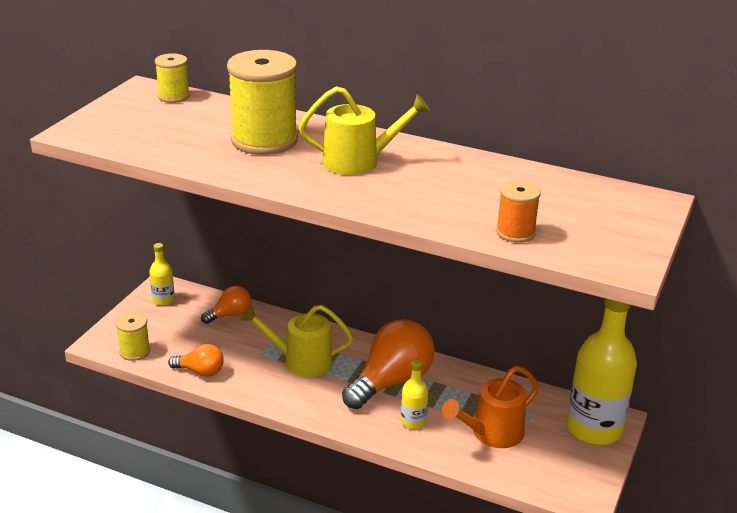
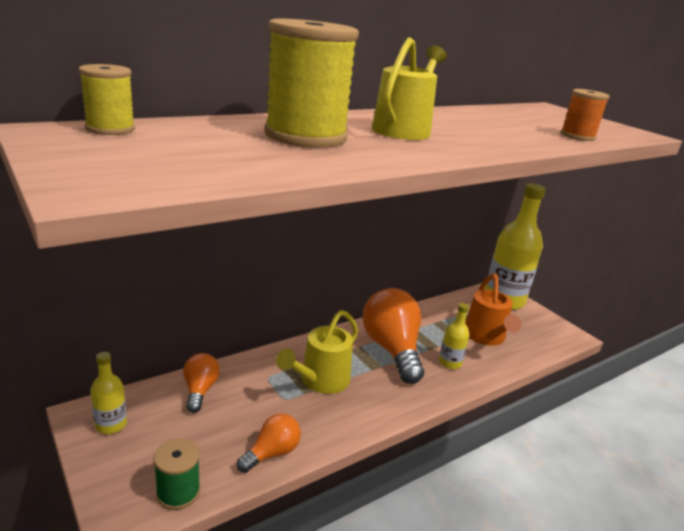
camera: 60 degrees left, 5 degrees down
(135, 351) = (178, 492): yellow spool -> green spool

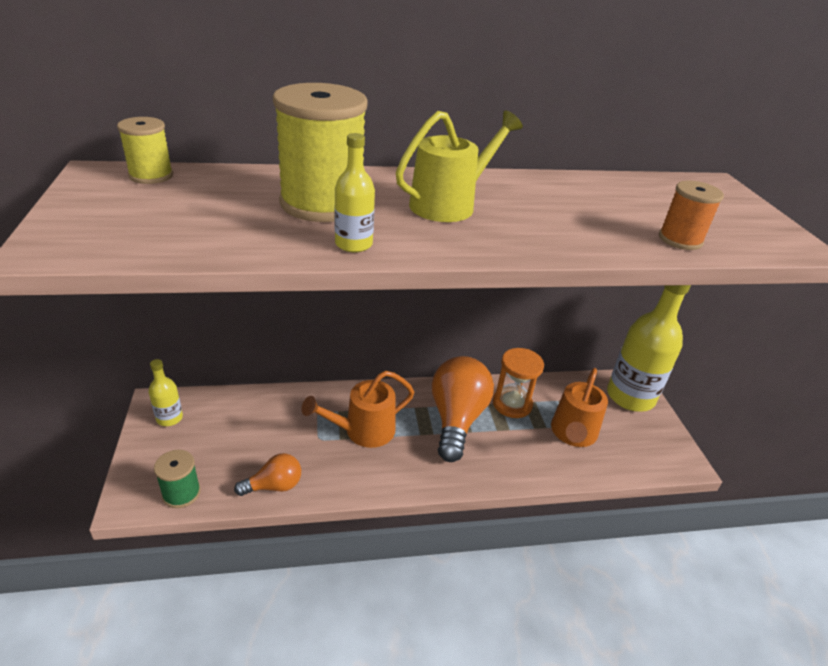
camera: 25 degrees right, 10 degrees up
(200, 390) = (254, 408): orange light bulb -> none
(320, 381) = (363, 431): yellow watering can -> orange watering can
(426, 326) = (512, 404): none -> orange hourglass
(450, 363) = (508, 451): yellow bottle -> yellow bottle (353, 244)

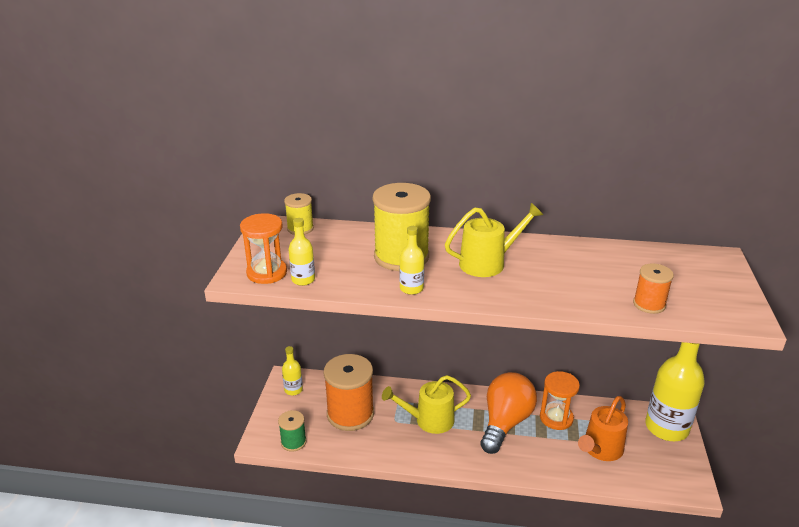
camera: 20 degrees right, 5 degrees down
(101, 239) = (267, 273): none -> orange hourglass
(170, 244) = (303, 280): none -> yellow bottle
(257, 439) = (350, 414): none -> orange spool
(274, 486) = (356, 448): orange light bulb -> none
(363, 431) = (428, 420): orange watering can -> yellow watering can

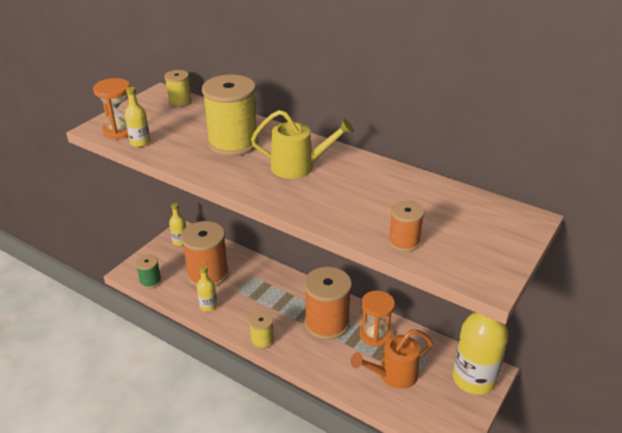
camera: 25 degrees right, 5 degrees up
(411, 288) = (213, 171): yellow bottle -> yellow bottle (208, 306)
(428, 420) = (265, 299): yellow watering can -> none
(458, 461) = (262, 340): none -> yellow spool
(505, 423) = (327, 323): orange light bulb -> orange spool

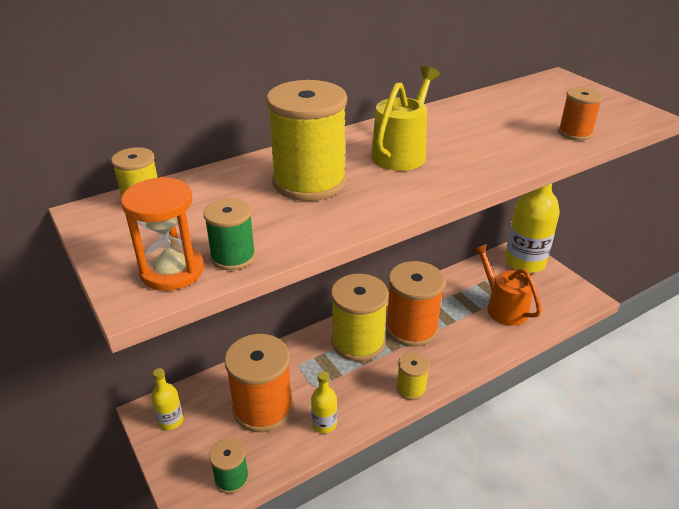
camera: 65 degrees left, 0 degrees up
(140, 142) = (233, 257): yellow bottle -> green spool
(293, 298) = (358, 342): none -> yellow spool
(375, 334) = (445, 300): orange hourglass -> none
(393, 375) = (503, 307): orange watering can -> orange watering can turned 150 degrees clockwise

